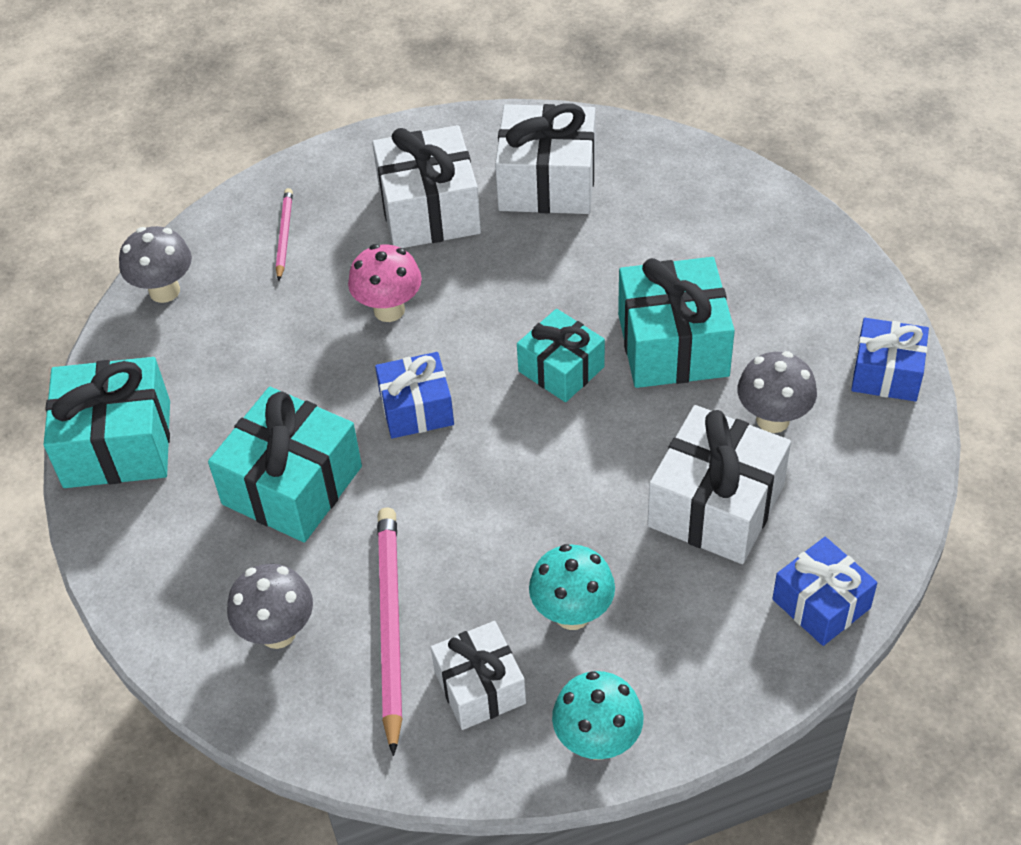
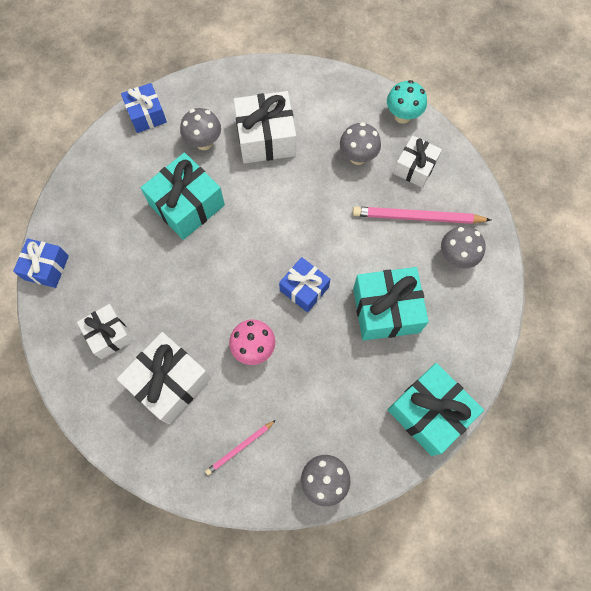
camera: 130 degrees left, 20 degrees up
(389, 626) = (417, 217): pink pencil -> pink pencil turned 45 degrees clockwise
(547, 182) = (109, 335): white gift -> white gift, size x0.63
(561, 369) = (235, 242): turquoise gift -> none
(572, 614) = (357, 157): turquoise mushroom -> grey mushroom
(821, 604) = (285, 79): blue gift -> blue gift (46, 267)

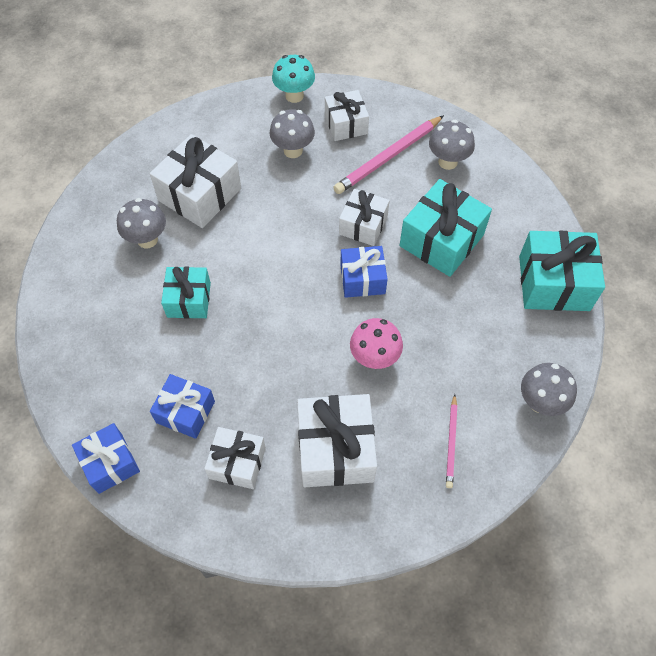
camera: 45 degrees left, 10 degrees down
(146, 115) = (65, 259): blue gift -> blue gift (185, 412)
(187, 205) = (189, 300): turquoise gift -> turquoise gift, size x0.63
(345, 252) = (363, 225): none -> white gift

